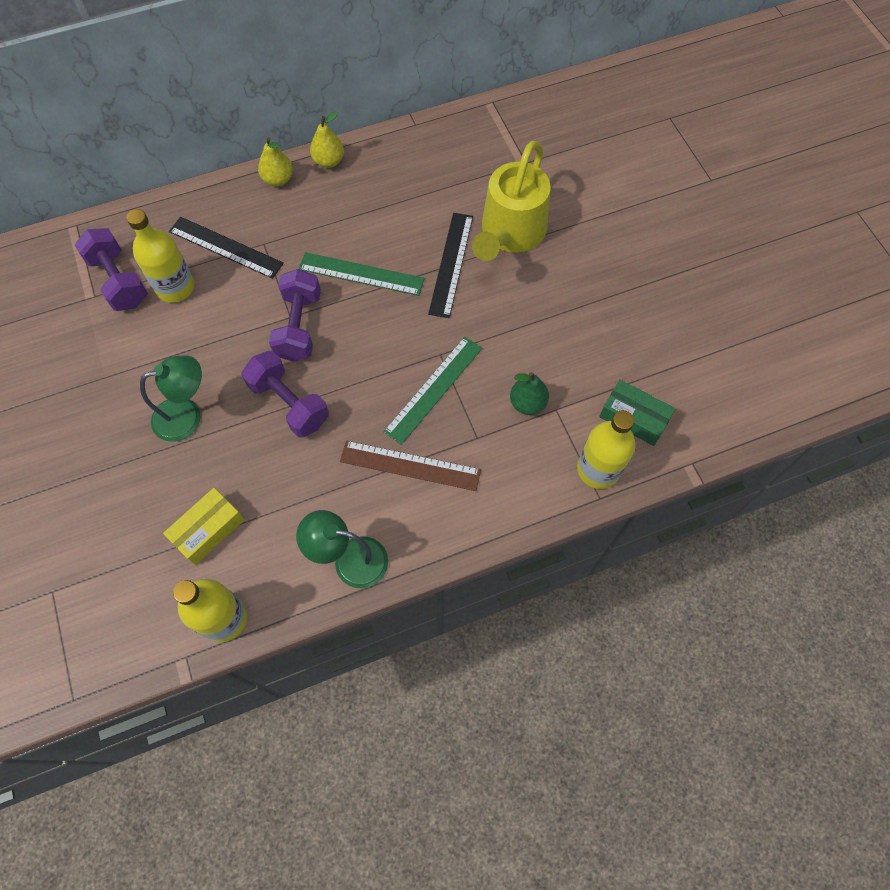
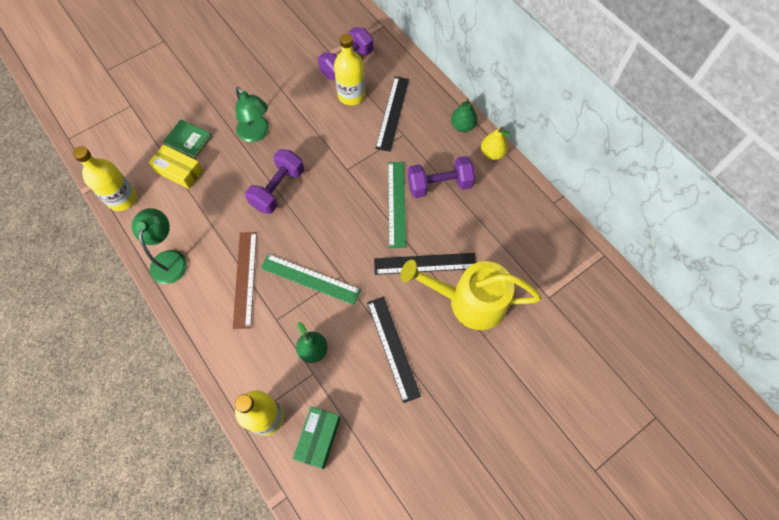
camera: 75 degrees right, 0 degrees up
(158, 510) = (188, 140): none -> green book
(278, 179) = (462, 126): yellow pear -> green pear
(299, 326) = (340, 177): purple dumbbell -> purple dumbbell (439, 185)
(545, 320) = (393, 348): none -> black ruler

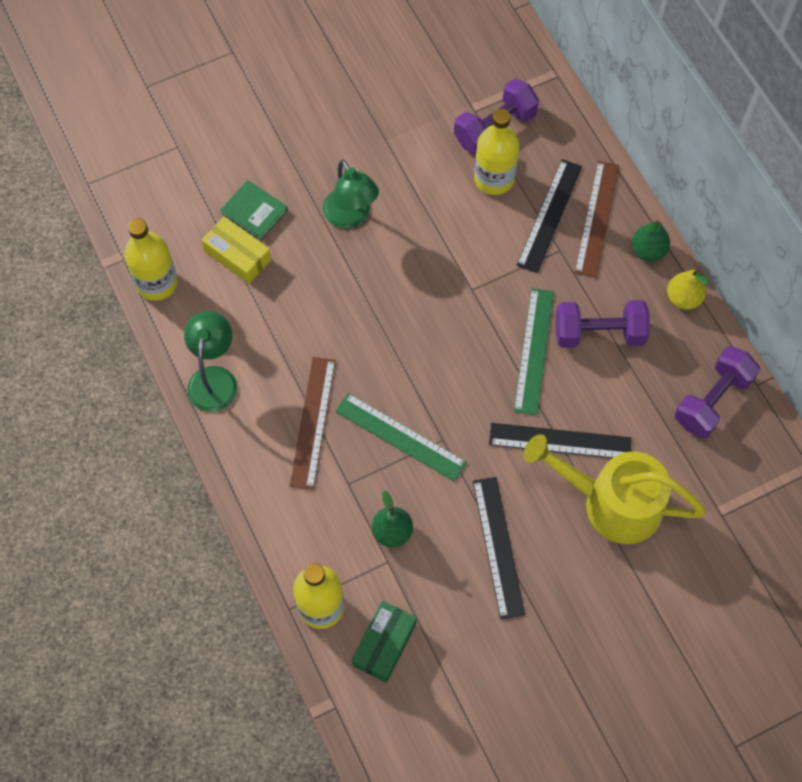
camera: 10 degrees right, 0 degrees up
(278, 189) = (372, 303): purple dumbbell -> purple dumbbell (712, 400)
(424, 110) = (597, 218): none -> brown ruler

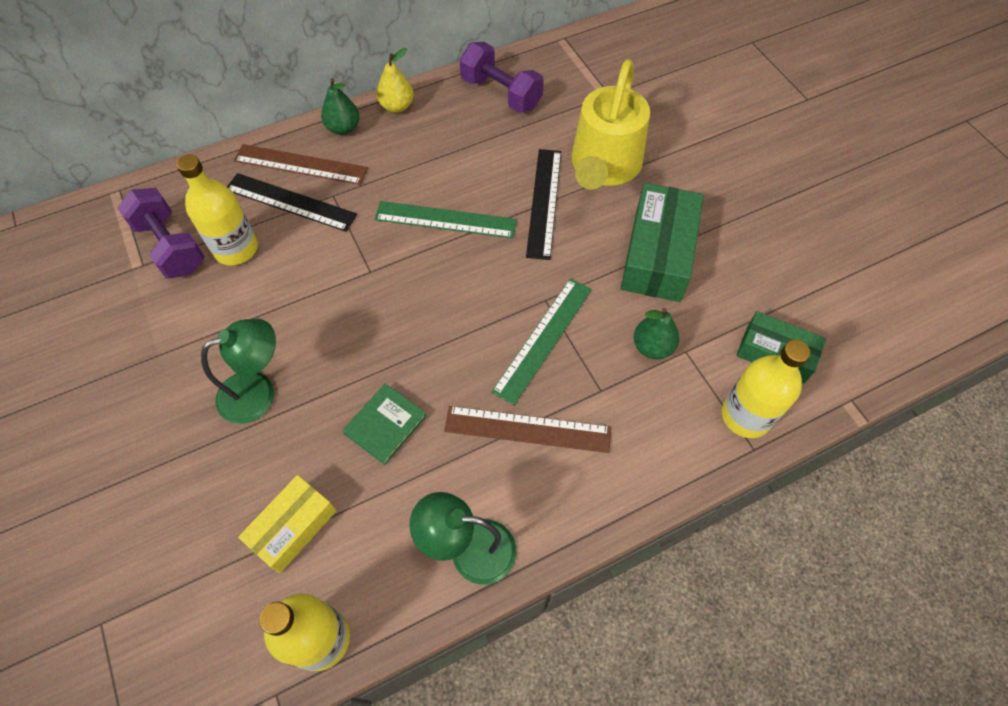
camera: 90 degrees left, 5 degrees down
(254, 212) = (230, 508): green book -> green book (385, 425)
(498, 547) = (657, 254): black ruler -> green box
(599, 333) = (429, 168): purple dumbbell -> none

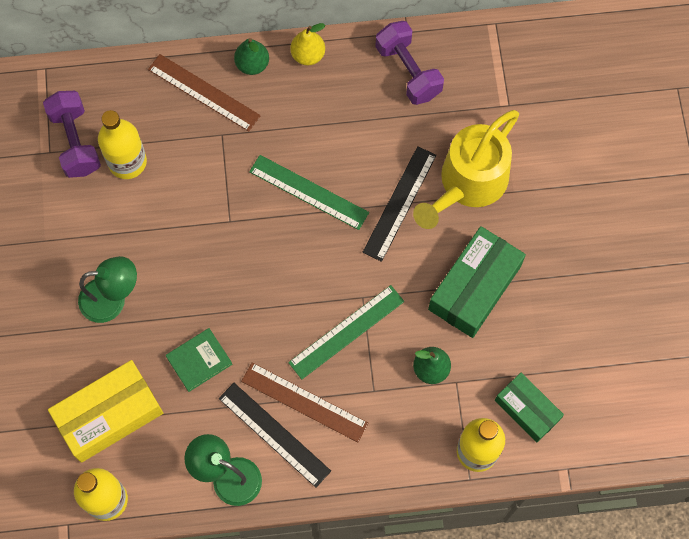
camera: 20 degrees right, 10 degrees up
(290, 202) = (184, 129): black ruler -> black ruler (274, 434)
(293, 527) = (109, 415): yellow box -> yellow box, size x1.59

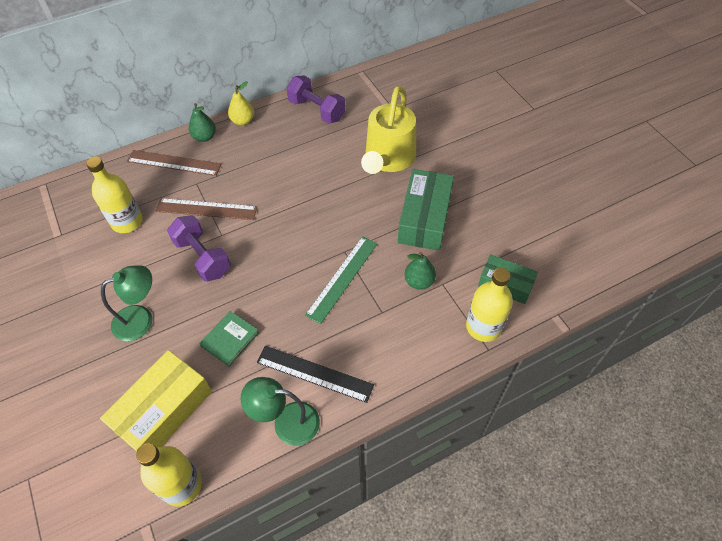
camera: 20 degrees left, 15 degrees down
(75, 142) = (81, 221): purple dumbbell -> purple dumbbell (203, 257)
(304, 402) = (329, 340): brown ruler -> brown ruler (206, 209)
(309, 192) = (275, 198): green ruler -> none
(399, 203) = (345, 184): black ruler -> none

